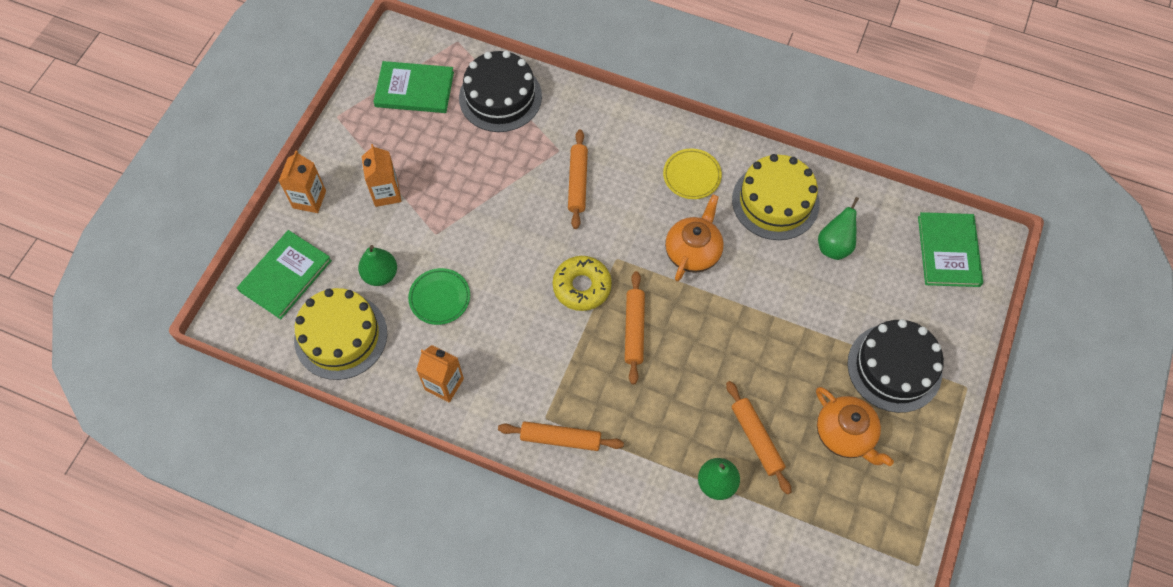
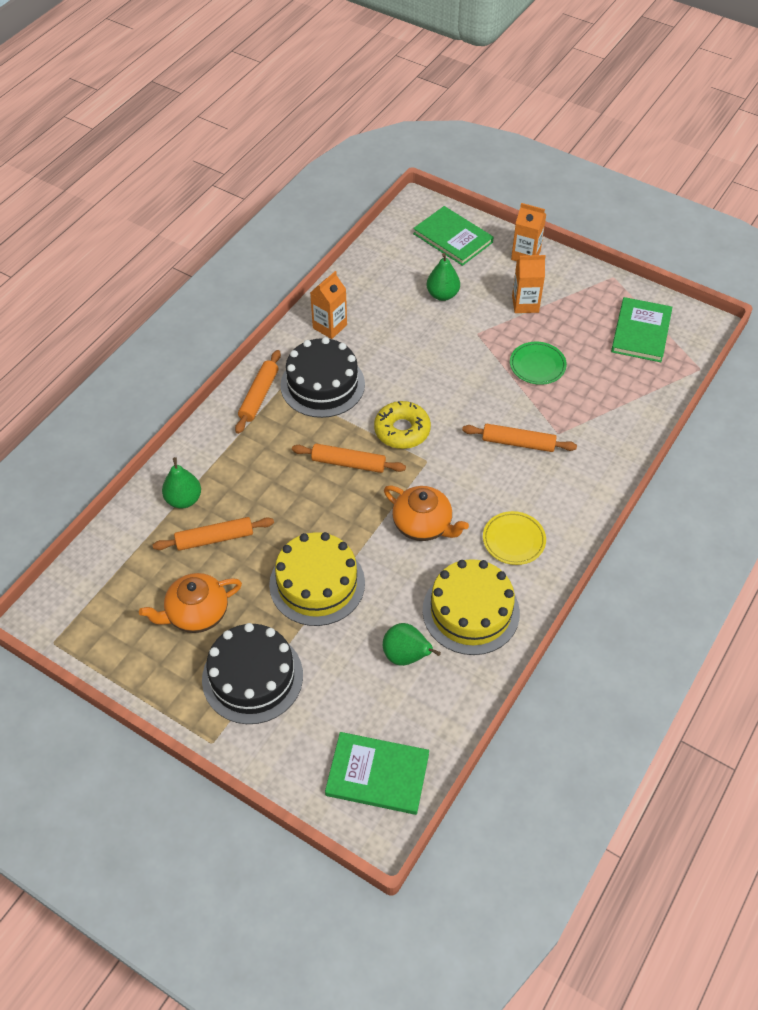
camera: 100 degrees right, 10 degrees down
(341, 336) = (389, 267): yellow cake -> yellow cake (317, 583)
(440, 298) = (411, 330): green plate -> green plate (537, 365)
(500, 97) = (627, 395): black cake -> black cake (322, 384)

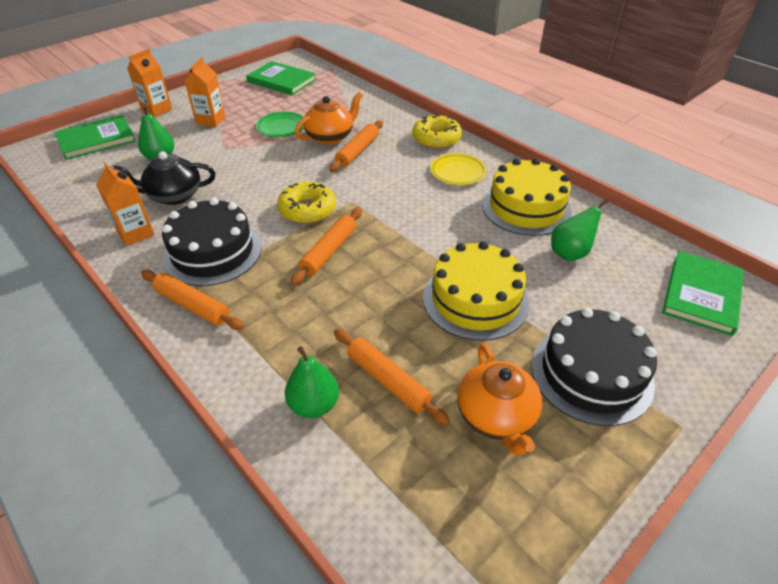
camera: 75 degrees left, 10 degrees down
(215, 538) = (388, 380): orange rolling pin -> orange rolling pin turned 45 degrees counterclockwise
(388, 329) = (173, 195): none -> black teapot
(423, 525) = (425, 217): orange teapot -> orange teapot (330, 137)
(575, 508) = (436, 138): none -> yellow donut

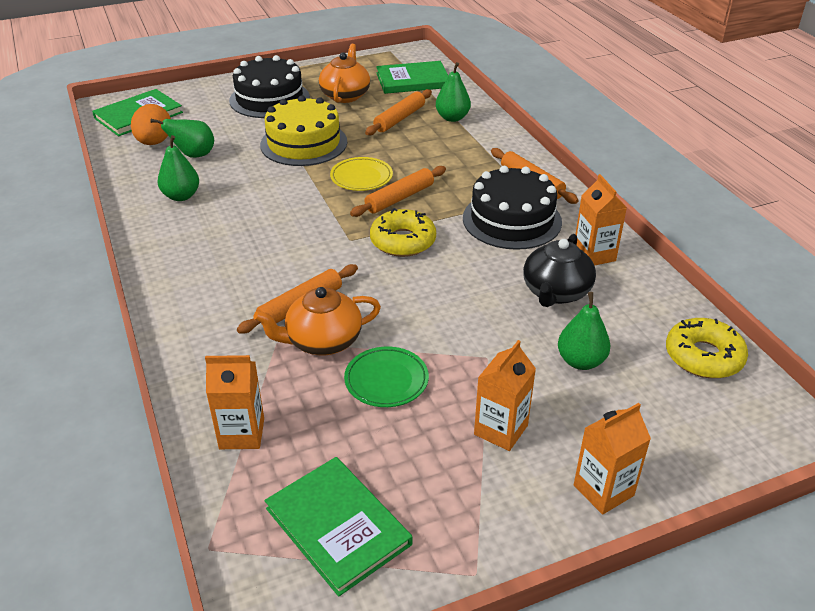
camera: 160 degrees left, 5 degrees down
(96, 140) = (695, 428): green book -> green book (413, 80)
(173, 195) = (556, 292): black teapot -> black teapot turned 105 degrees clockwise
(346, 96) = (242, 433): none -> orange carton
(388, 380) = (399, 119): orange rolling pin -> orange rolling pin turned 60 degrees clockwise
(436, 138) = (182, 301): yellow donut -> yellow donut (703, 356)
(458, 172) = (206, 247): yellow plate -> yellow plate (361, 177)
(526, 207) = (181, 196): yellow cake -> green pear
(629, 259) = (154, 142): none -> orange egg

